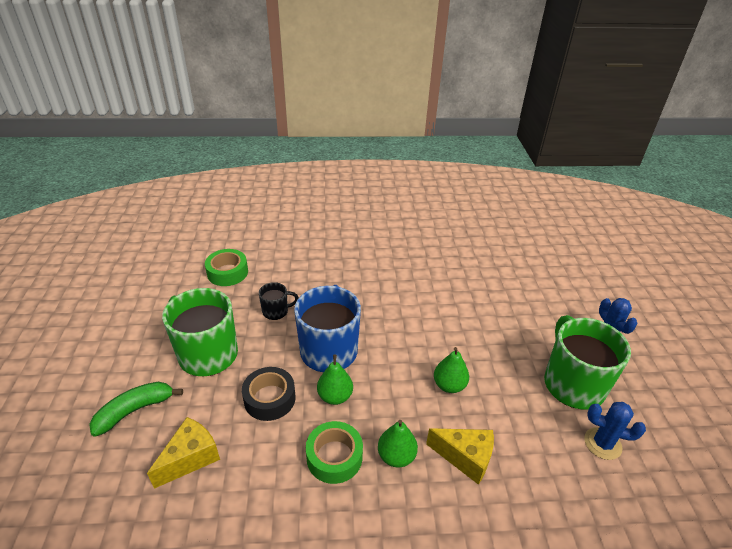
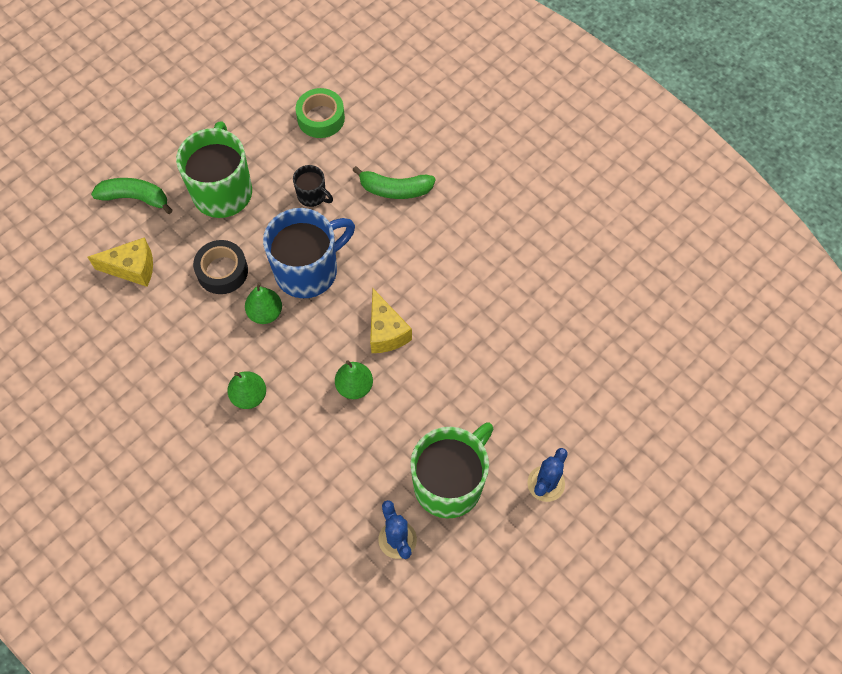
camera: 50 degrees right, 25 degrees up
(323, 274) = (395, 189): none -> green banana
(334, 457) = (212, 356): green tape -> none
(465, 458) = (290, 444): yellow cheese -> yellow cheese (386, 332)

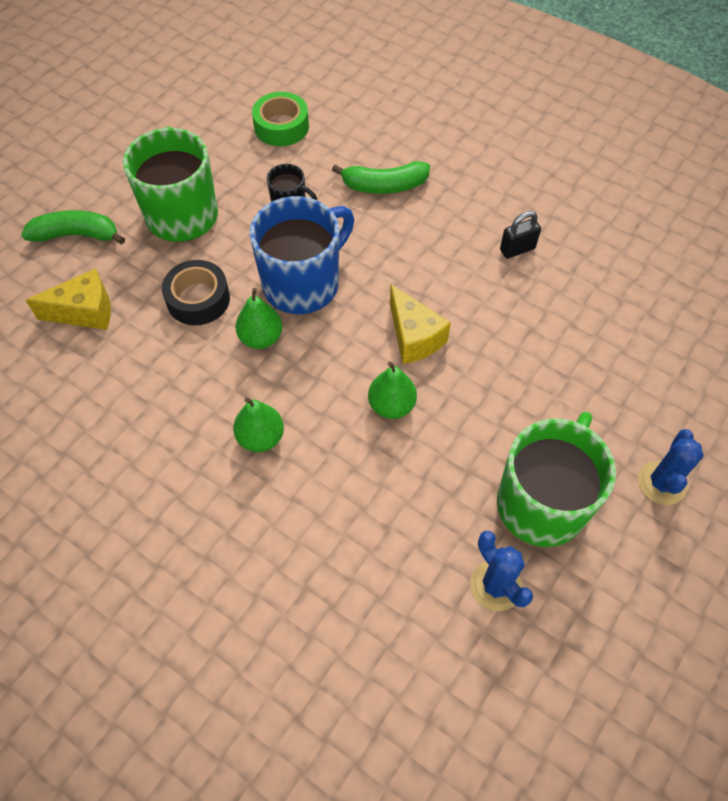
camera: 10 degrees left, 5 degrees down
(490, 266) = (517, 249): none -> black padlock

